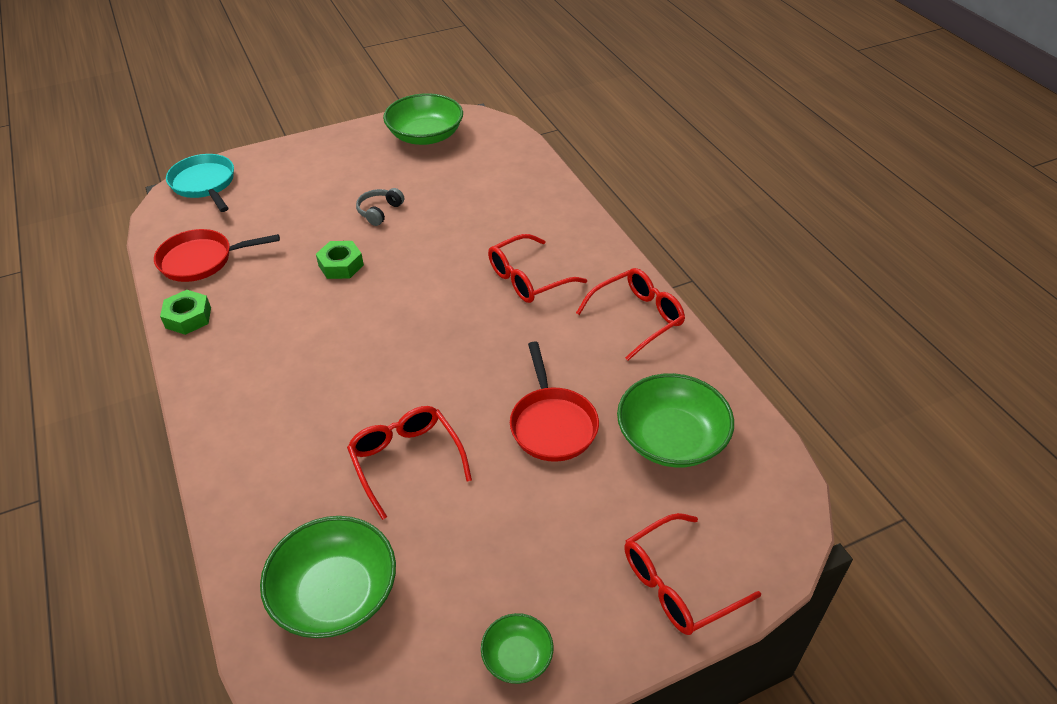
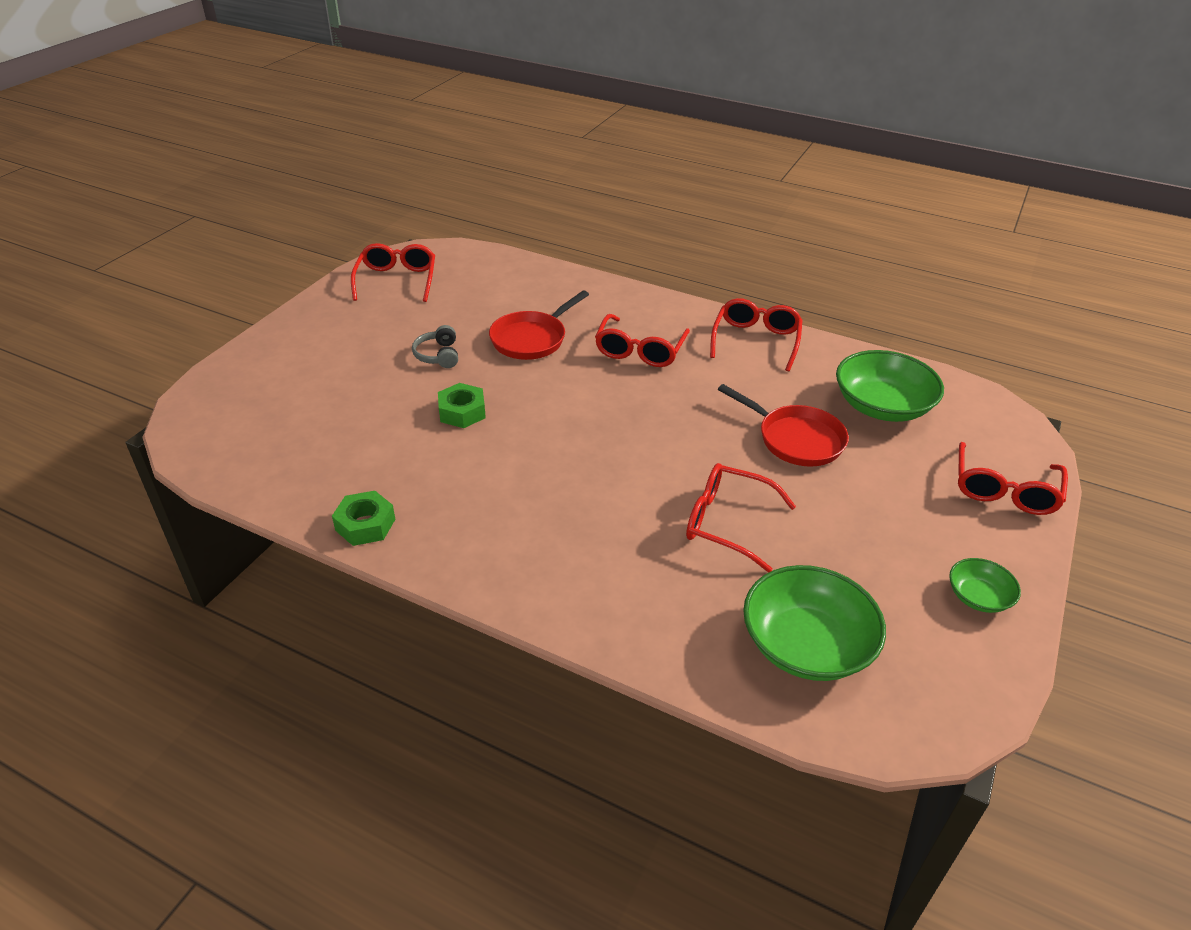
camera: 40 degrees left, 5 degrees down
(201, 260) = (306, 472): red pan -> red pan (531, 339)
(204, 184) = (209, 407): turquoise pan -> none
(425, 136) = (397, 280): green bowl -> red glasses

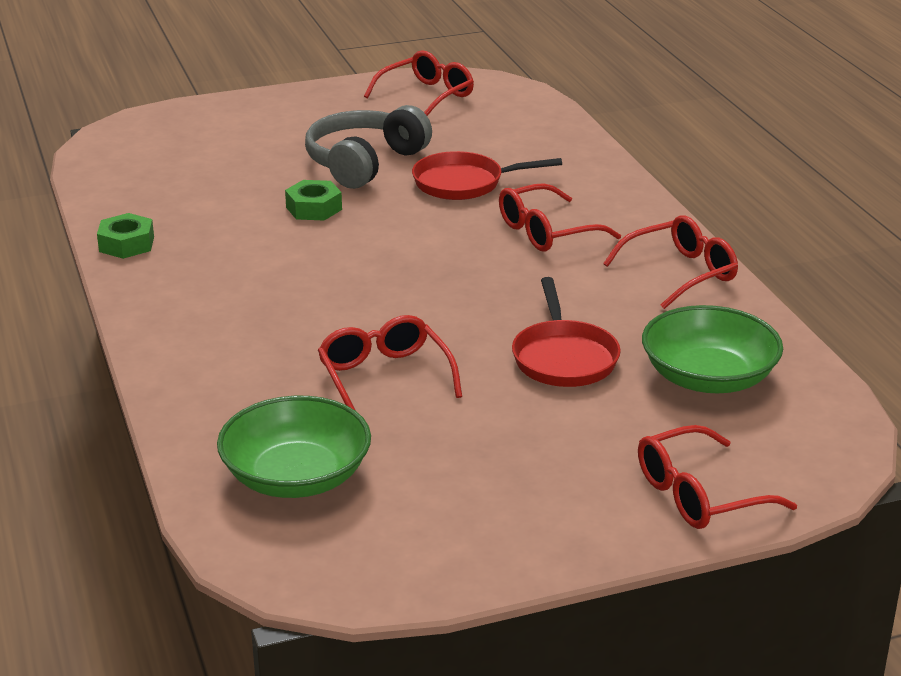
camera: 45 degrees right, 10 degrees down
(438, 355) = (364, 163): grey headphones -> grey headphones, size x2.08
(978, 597) = (503, 538): green bowl -> none

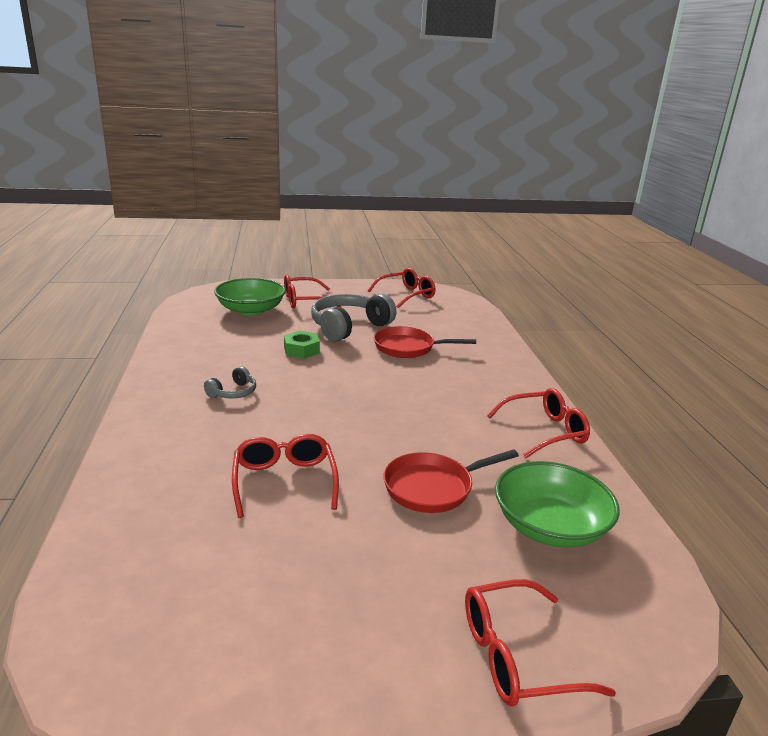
camera: 10 degrees right, 5 degrees down
(126, 244) = (167, 355): green nut -> none
(255, 282) = (233, 392): none -> grey headphones
(296, 477) = (162, 563): green bowl -> green bowl (251, 310)
(546, 232) = (453, 387): red glasses -> red glasses (304, 301)
(563, 358) = (433, 487): red pan -> red pan turned 60 degrees clockwise

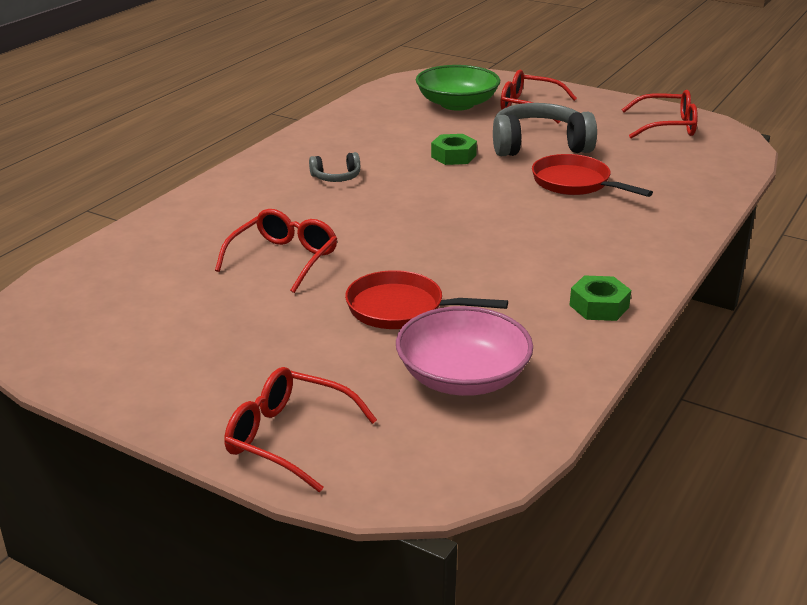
camera: 40 degrees right, 5 degrees up
(544, 431) = (599, 306): red glasses -> green nut
(550, 526) = (463, 377): green bowl -> pink bowl

